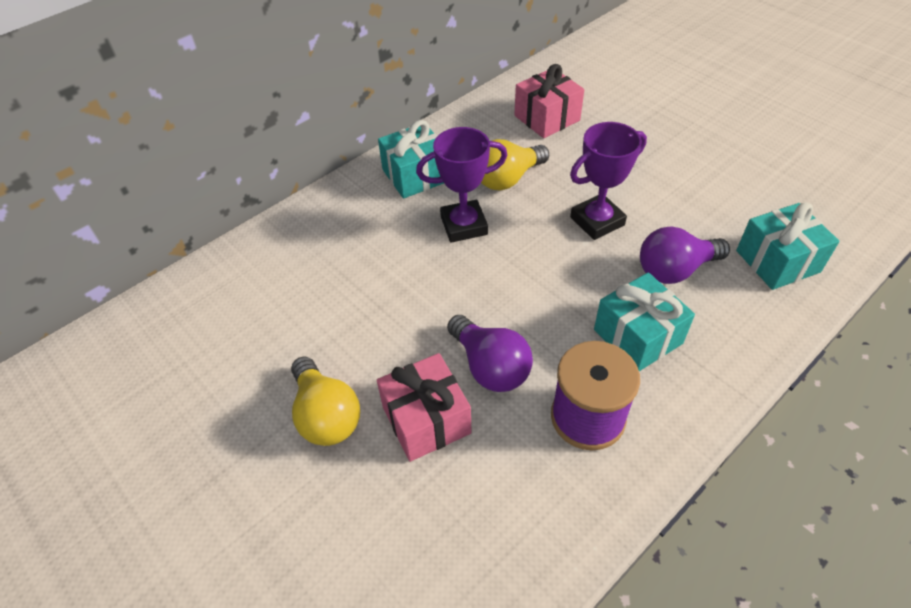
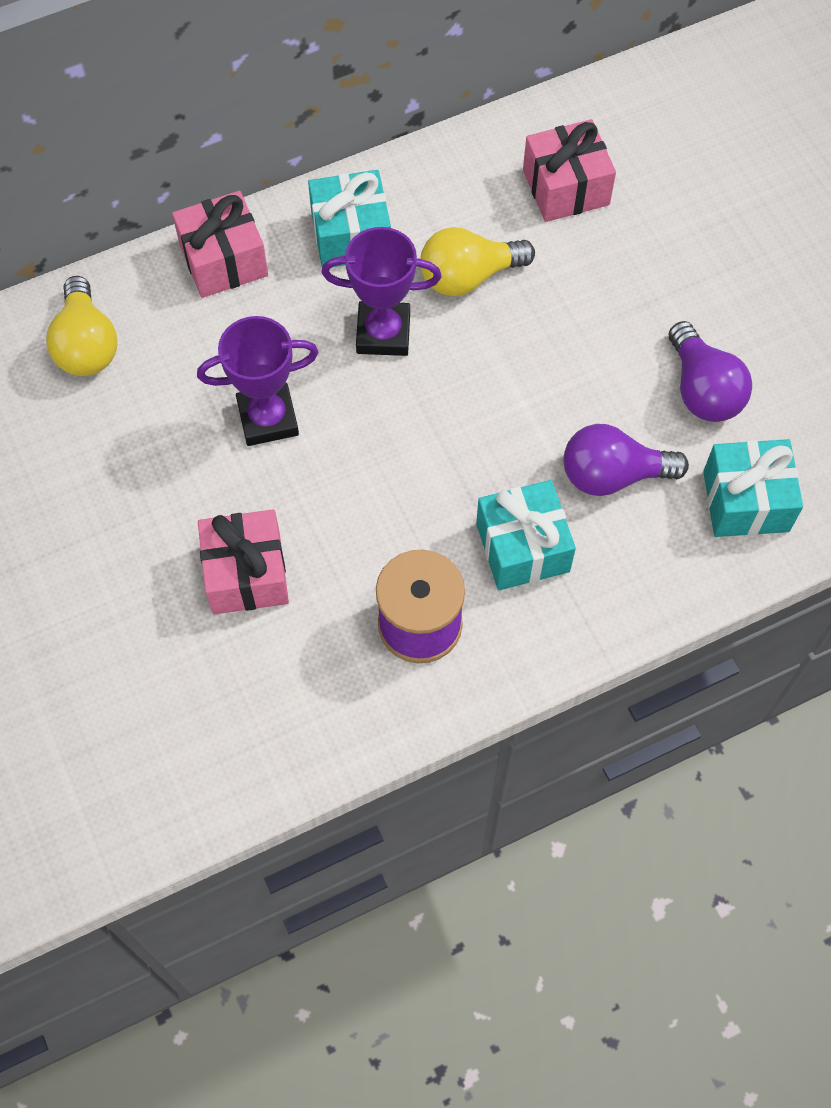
camera: 15 degrees right, 15 degrees up
(326, 415) = (142, 536): yellow light bulb -> yellow light bulb (86, 344)
(329, 211) = (223, 260): none -> pink gift
(490, 366) = (339, 533): purple light bulb -> purple light bulb (703, 389)
(597, 221) = (553, 376): purple trophy -> purple trophy (268, 418)

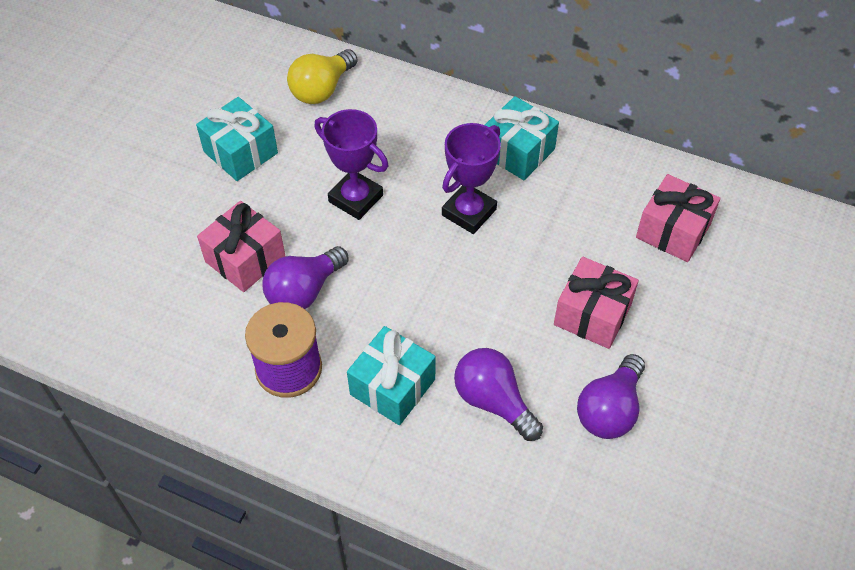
camera: 50 degrees right, 10 degrees down
(223, 260) = (437, 108): pink gift -> pink gift (592, 315)
(339, 546) = (304, 291): none -> purple light bulb
(383, 333) = (469, 212): purple trophy -> purple trophy turned 75 degrees clockwise
(468, 276) = (553, 226): yellow light bulb -> none
(746, 501) = (552, 495): turquoise gift -> turquoise gift (240, 152)

